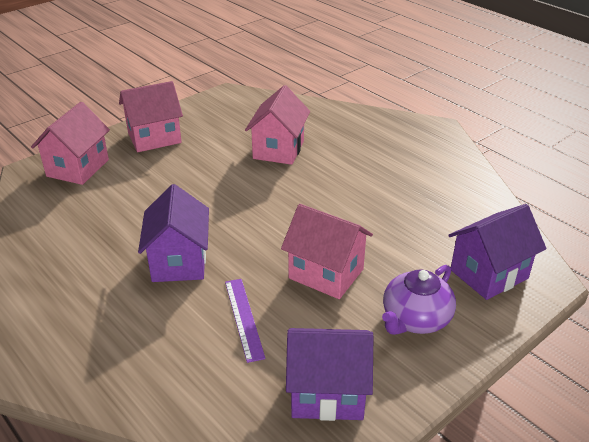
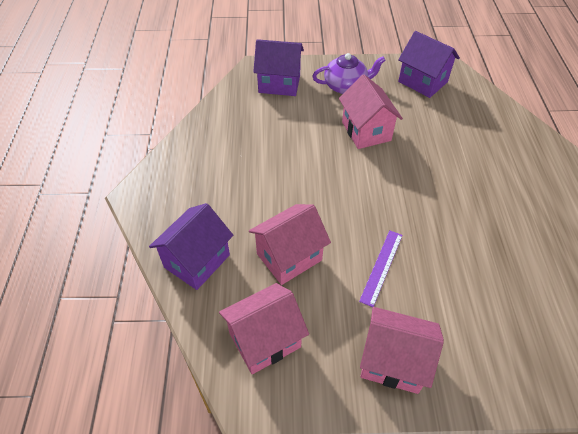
camera: 140 degrees left, 15 degrees up
(78, 168) = (498, 361): pink house -> pink house (265, 340)
(179, 261) = (454, 191): purple house -> purple house (197, 261)
(244, 318) = (437, 133): purple ruler -> purple ruler (381, 267)

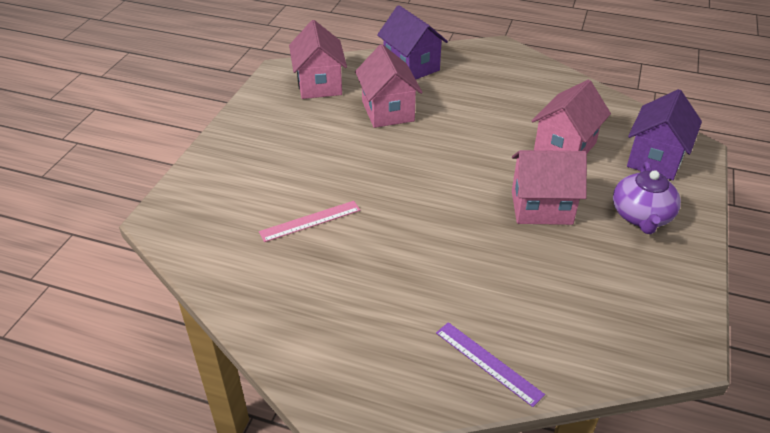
camera: 110 degrees right, 10 degrees down
(381, 267) = (344, 160): purple ruler -> purple ruler (488, 363)
(393, 361) = (256, 139): pink house -> pink house (565, 147)
(422, 82) = (639, 302): purple house -> none
(471, 263) = (310, 221): none -> pink ruler

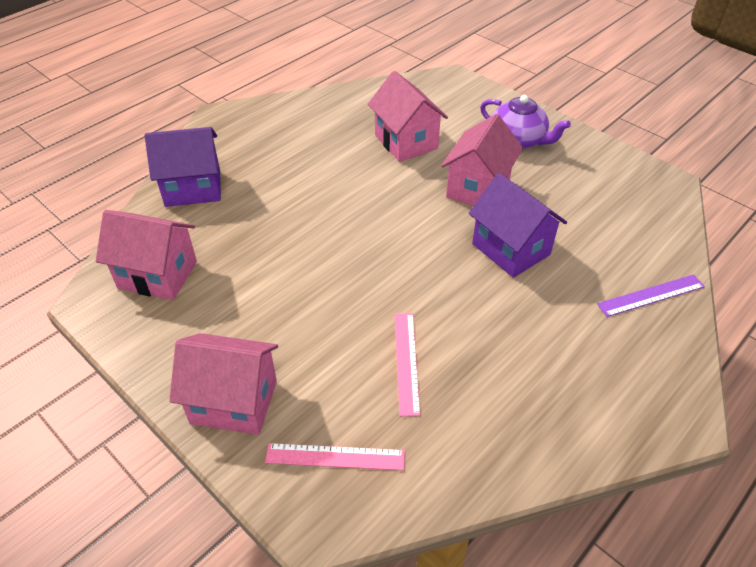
camera: 65 degrees left, 5 degrees up
(211, 211) = (335, 457): none -> pink ruler
(387, 111) = (259, 235): pink house -> pink house (234, 402)
(655, 159) = (454, 102): purple house -> purple house (510, 249)

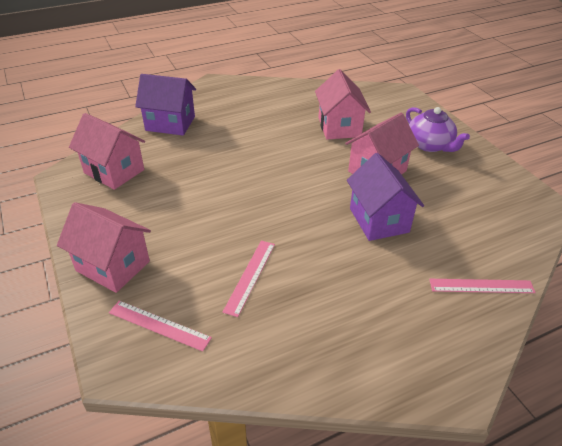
camera: 20 degrees right, 5 degrees down
(651, 295) = (481, 286): purple ruler -> pink ruler

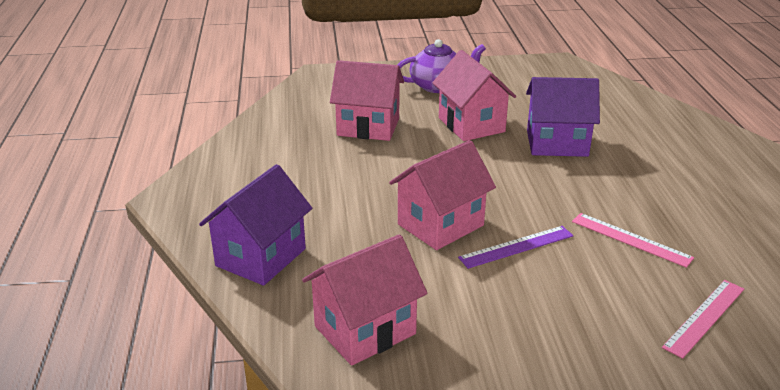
camera: 70 degrees left, 10 degrees down
(113, 266) = (593, 348): pink house -> pink house (440, 225)
(217, 217) = (516, 247): none -> purple ruler
(481, 286) = (661, 119): pink ruler -> none

